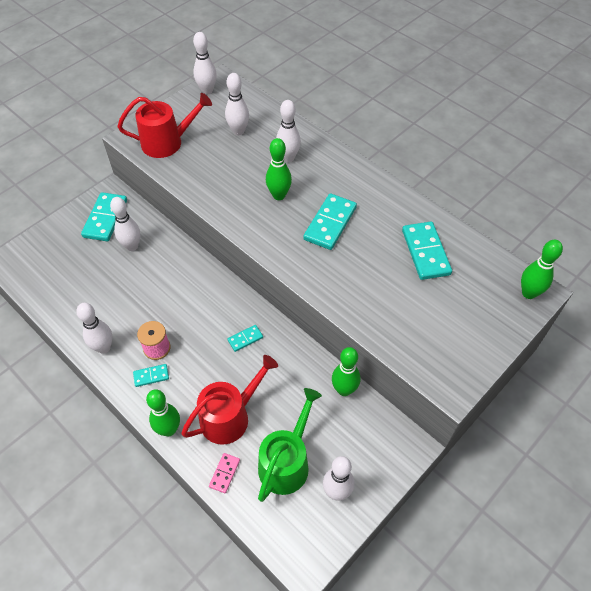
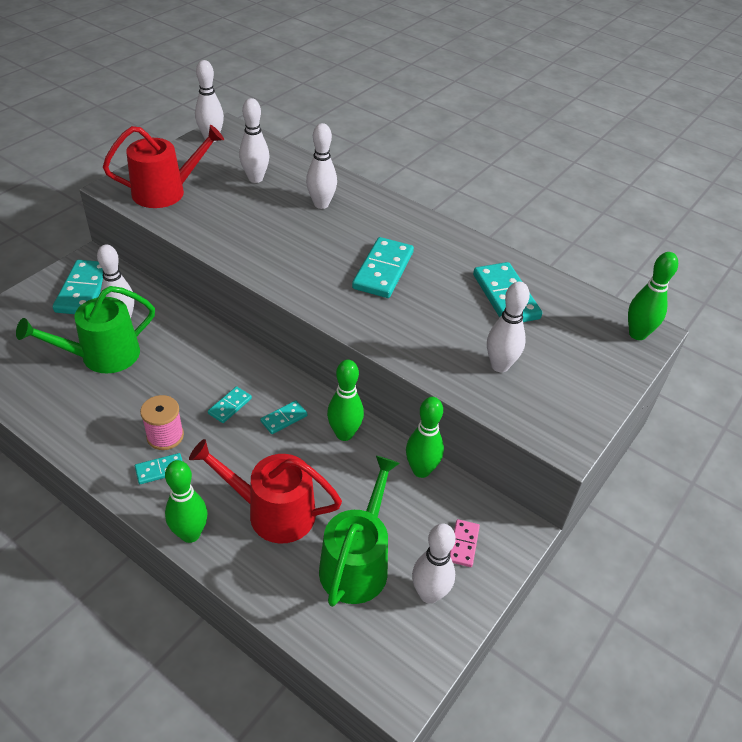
camera: 10 degrees left, 10 degrees down
(104, 347) = (91, 439): white bowling pin -> white bowling pin (500, 366)
(116, 277) = (103, 356): none -> green watering can
(206, 326) = (230, 406): none -> turquoise domino
(224, 473) = (273, 583): pink domino -> pink domino (463, 544)
(230, 416) = (273, 512): red watering can -> red watering can turned 120 degrees counterclockwise
(279, 195) = (315, 243): green bowling pin -> green bowling pin (344, 434)

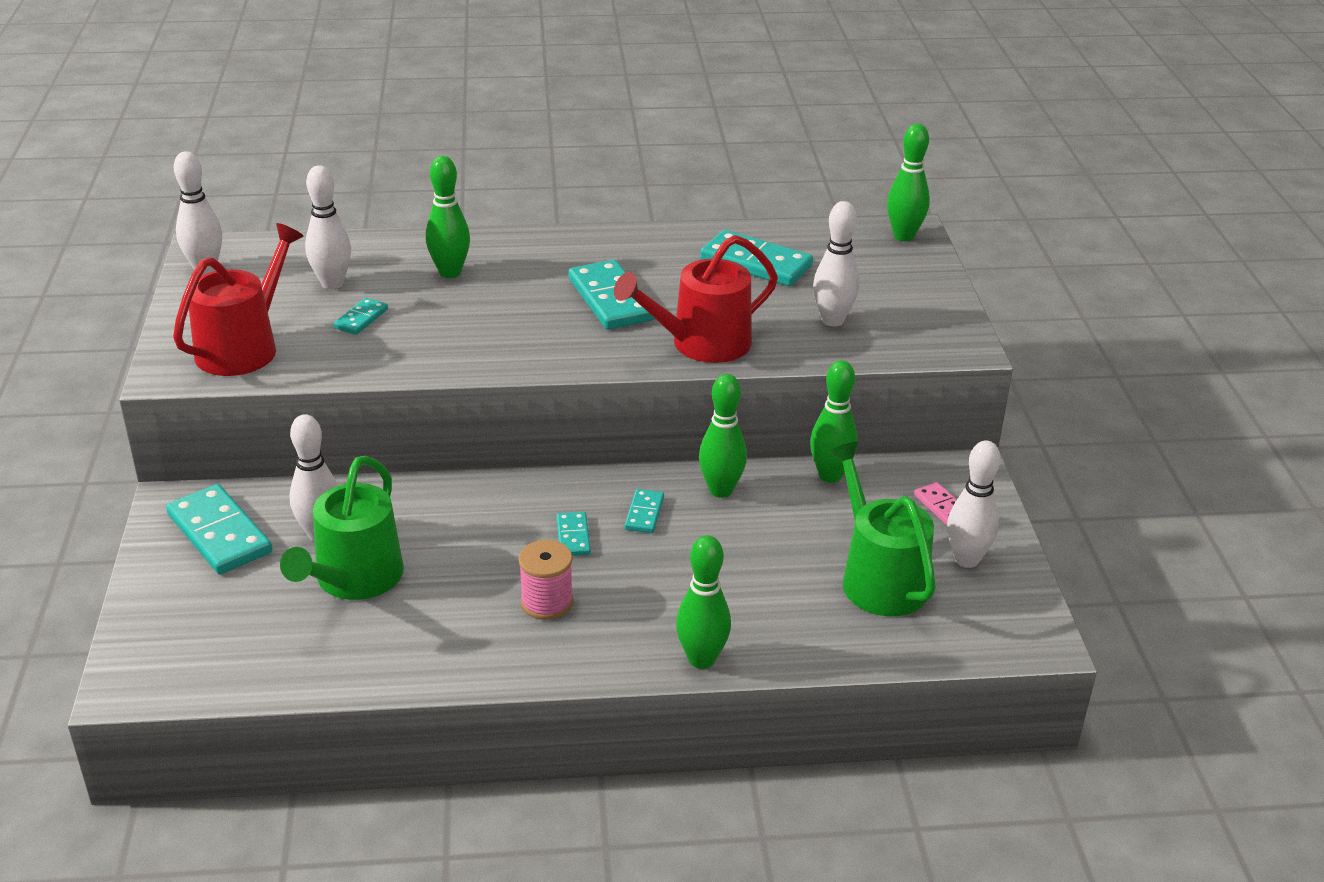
camera: 40 degrees left, 10 degrees down
(160, 470) = (588, 632): turquoise domino -> turquoise domino (361, 319)
(273, 512) = (751, 591): red watering can -> red watering can (702, 344)
(321, 204) = (450, 272): white bowling pin -> green bowling pin

